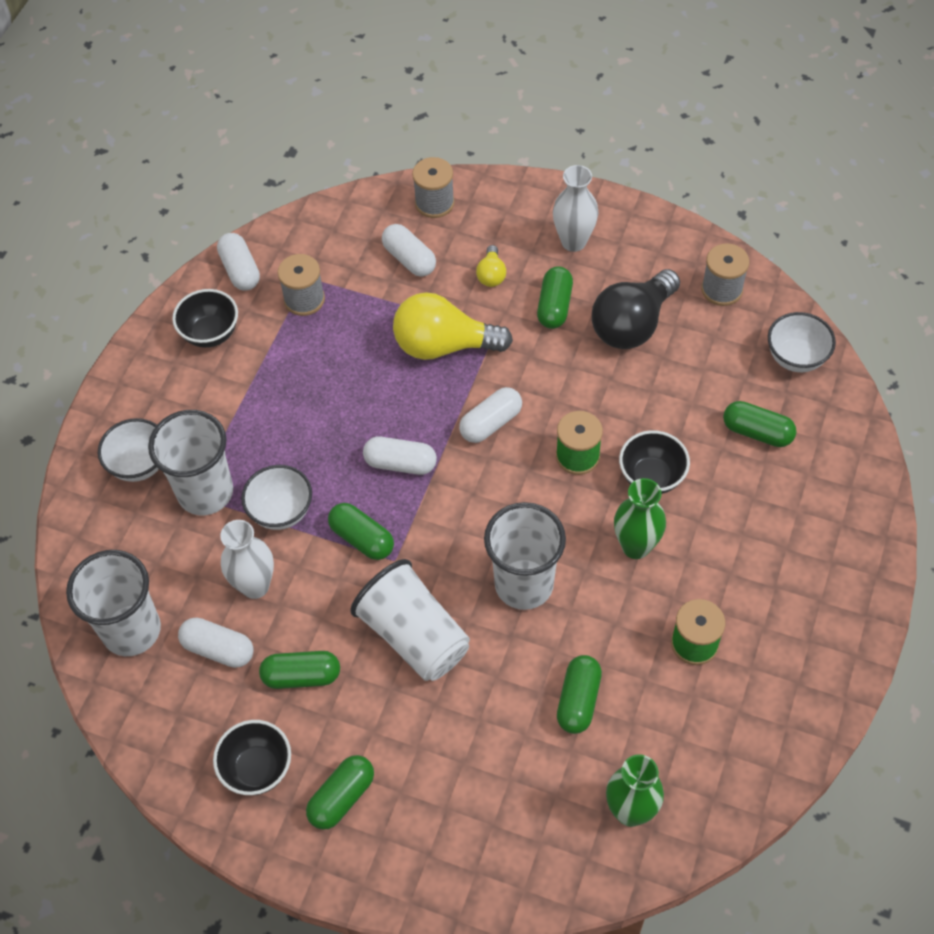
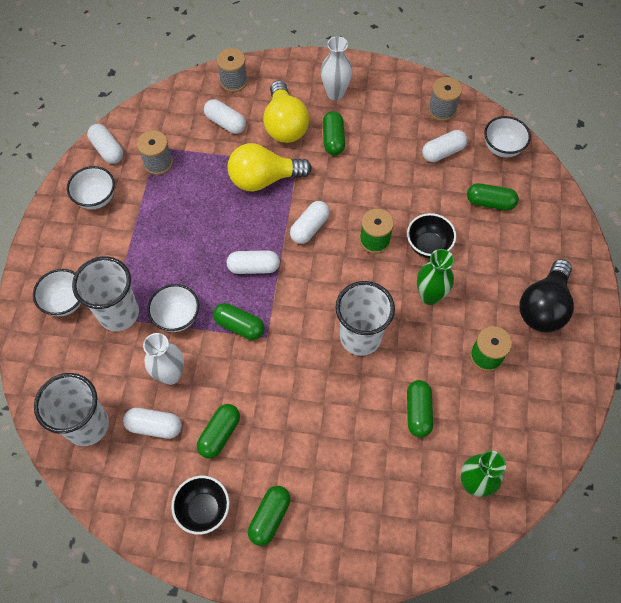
camera: 15 degrees left, 5 degrees up
(210, 334) = (96, 198): black bowl -> white bowl
(301, 676) = (219, 434): green capsule -> green capsule turned 45 degrees counterclockwise
(414, 636) = (293, 388): white cup -> none
(491, 275) = (285, 125): yellow light bulb -> yellow light bulb, size x2.13
(632, 324) = (389, 143): black light bulb -> black light bulb (543, 307)
(707, 349) = (443, 152): none -> white capsule

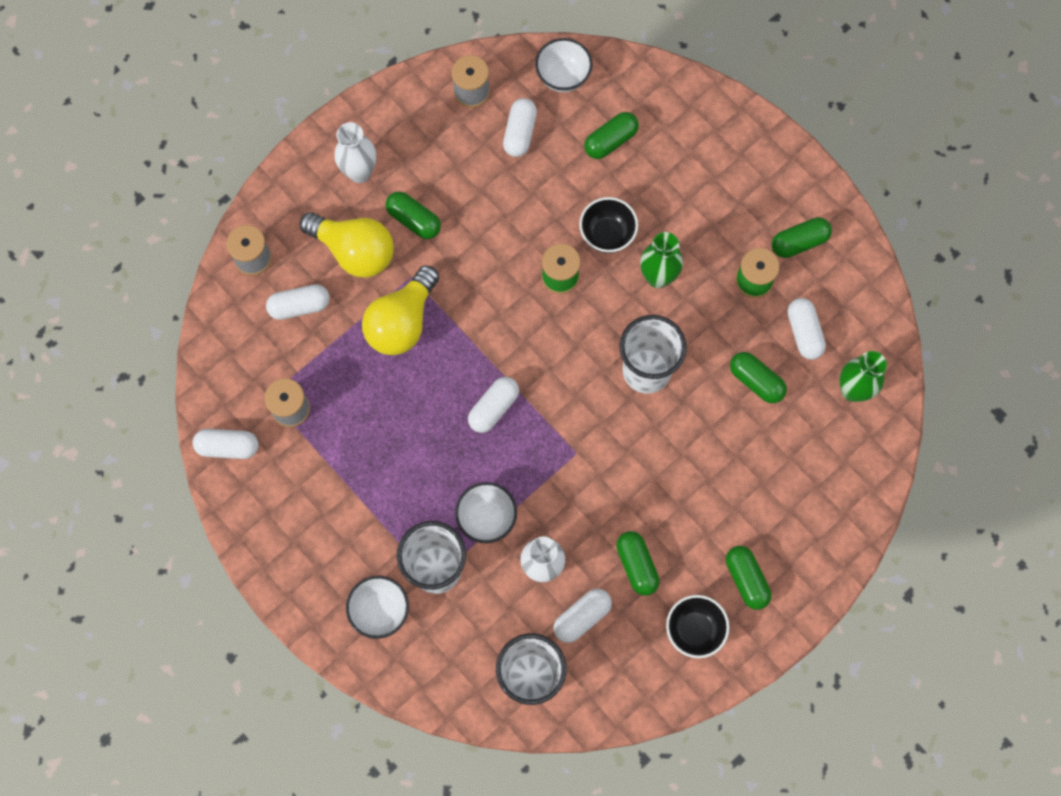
camera: 50 degrees left, 10 degrees up
(96, 198) = (281, 499): white bowl -> none
(239, 326) = (544, 468): green capsule -> green capsule (799, 242)
(309, 228) = (495, 323): white capsule -> white capsule (804, 332)
(543, 307) = (750, 191): black light bulb -> none

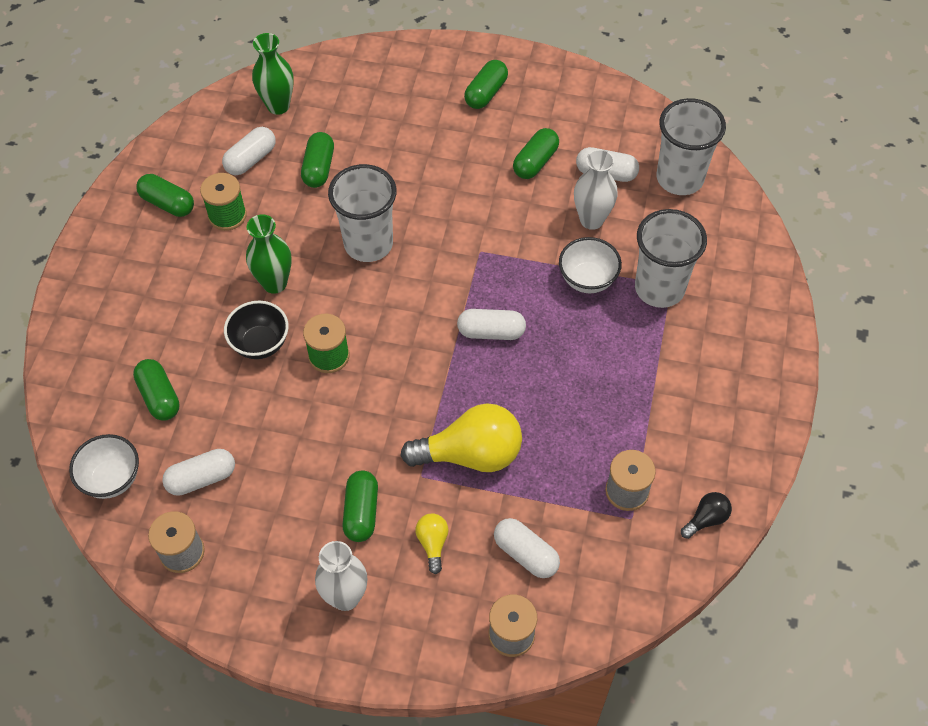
camera: 125 degrees left, 15 degrees down
(228, 447) = (706, 519): white capsule -> black light bulb
(354, 251) = (433, 543): yellow light bulb -> yellow light bulb, size x0.47
(380, 610) = (728, 306): white bowl -> none
(610, 141) = (159, 396): green capsule -> green capsule turned 45 degrees clockwise
(694, 630) = (551, 103): black bowl -> none

